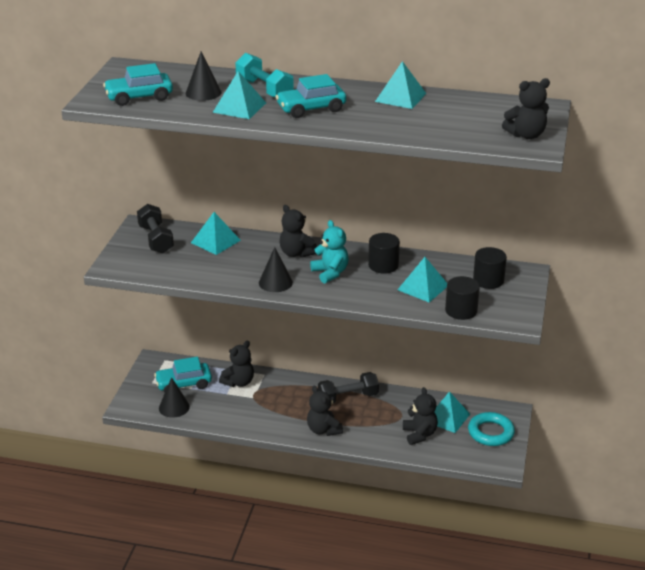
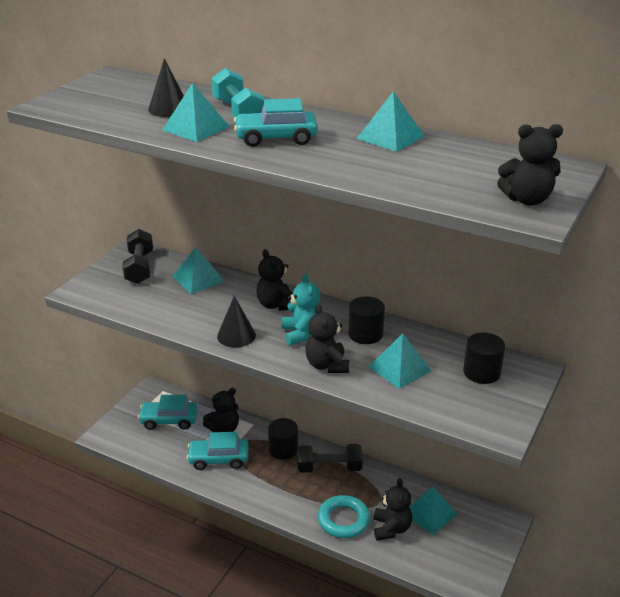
camera: 15 degrees right, 0 degrees up
(139, 97) = (97, 106): turquoise car -> turquoise car (218, 459)
(174, 407) = (147, 445): black cone -> none
(323, 430) = (288, 501): black teddy bear -> black teddy bear (327, 365)
(461, 310) = (433, 406): black cylinder -> black cylinder (283, 449)
(491, 432) = (473, 543): turquoise ring -> turquoise ring (343, 520)

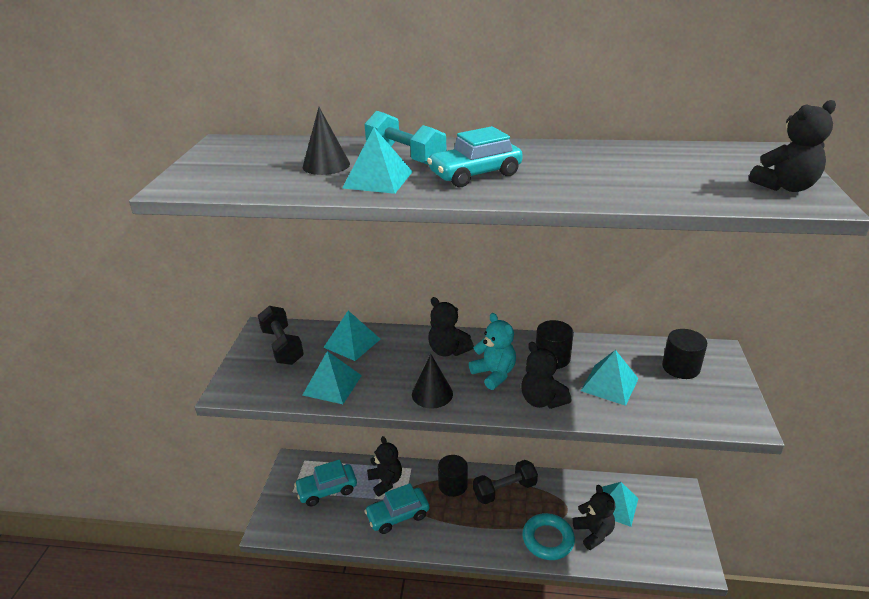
camera: 20 degrees left, 0 degrees up
(224, 428) = (385, 481): black teddy bear -> black teddy bear turned 60 degrees counterclockwise
(390, 137) = (584, 153): turquoise pyramid -> turquoise pyramid (332, 385)

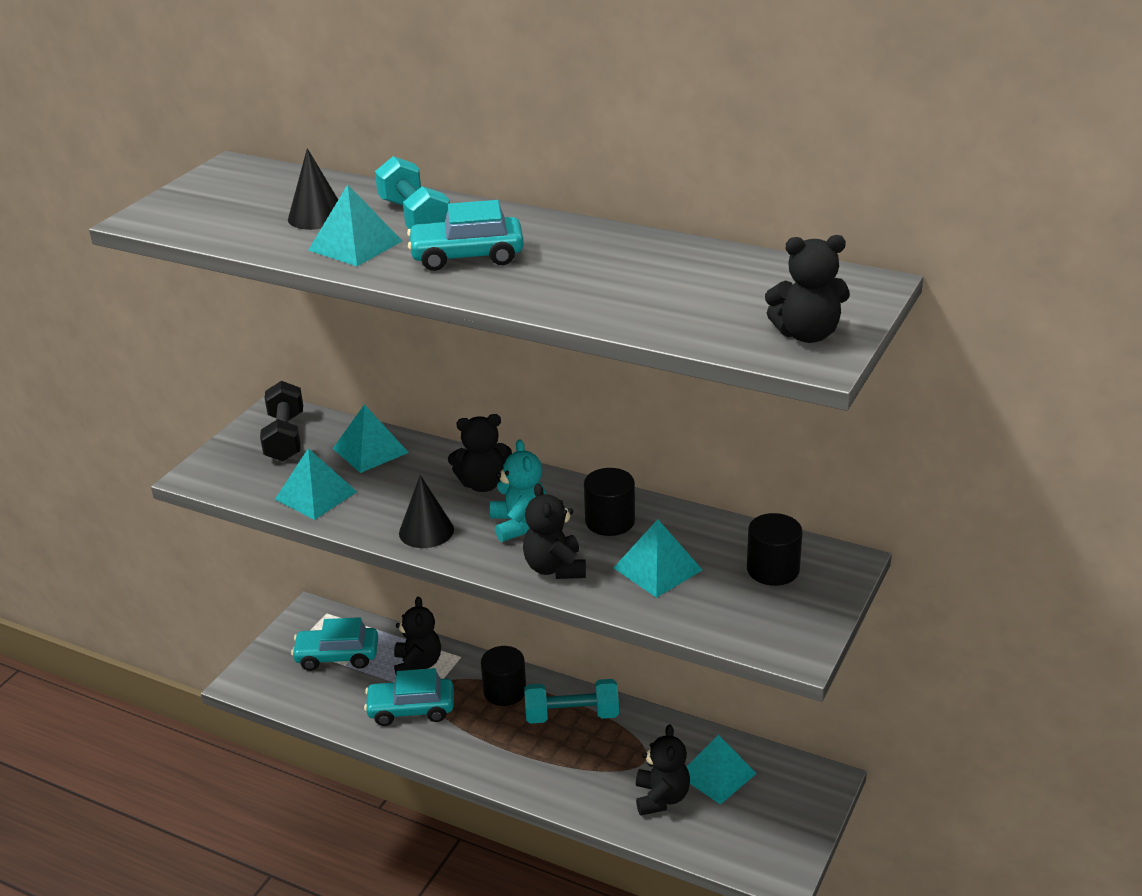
camera: 20 degrees right, 0 degrees up
(448, 350) = (483, 484): black teddy bear -> black teddy bear turned 75 degrees counterclockwise
(504, 490) = (572, 715): black dumbbell -> turquoise dumbbell
(548, 539) = (592, 789): turquoise ring -> none

